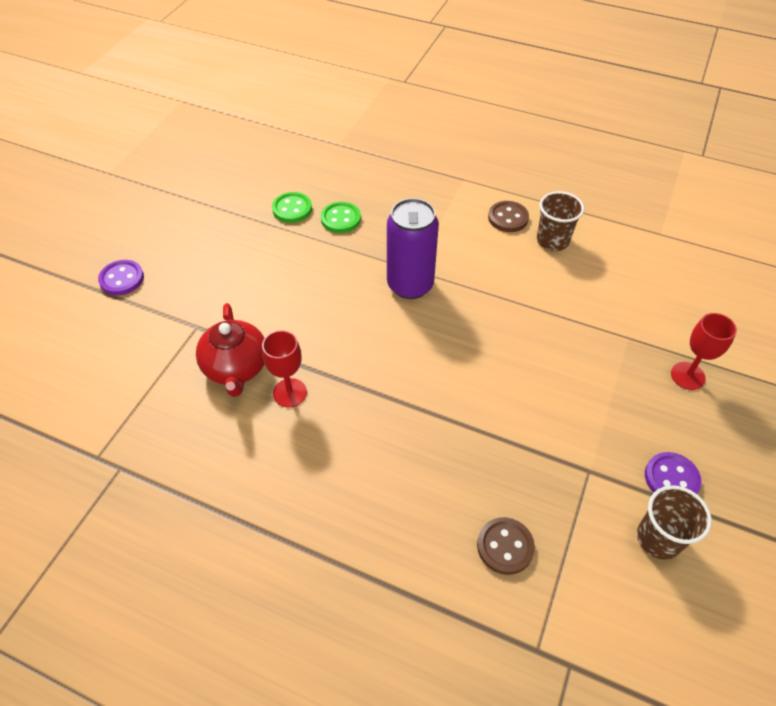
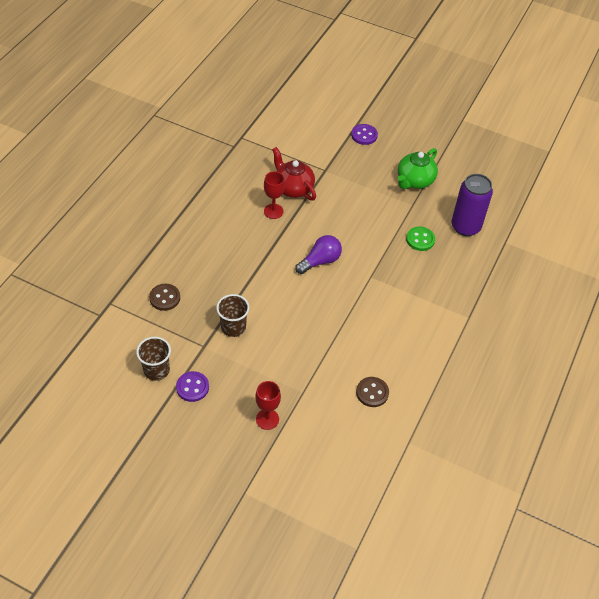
camera: 90 degrees right, 0 degrees up
(227, 223) = (414, 181): none -> green teapot
(236, 368) = (293, 188): red teapot -> red teapot turned 60 degrees clockwise
(292, 209) = (429, 213): green button -> none
(392, 326) = (320, 261): none -> purple light bulb
(410, 285) = (356, 273): purple can -> purple can (465, 227)
(508, 218) = (424, 339): brown button -> brown button (372, 393)
(552, 241) = (399, 364): brown cup -> brown cup (233, 327)

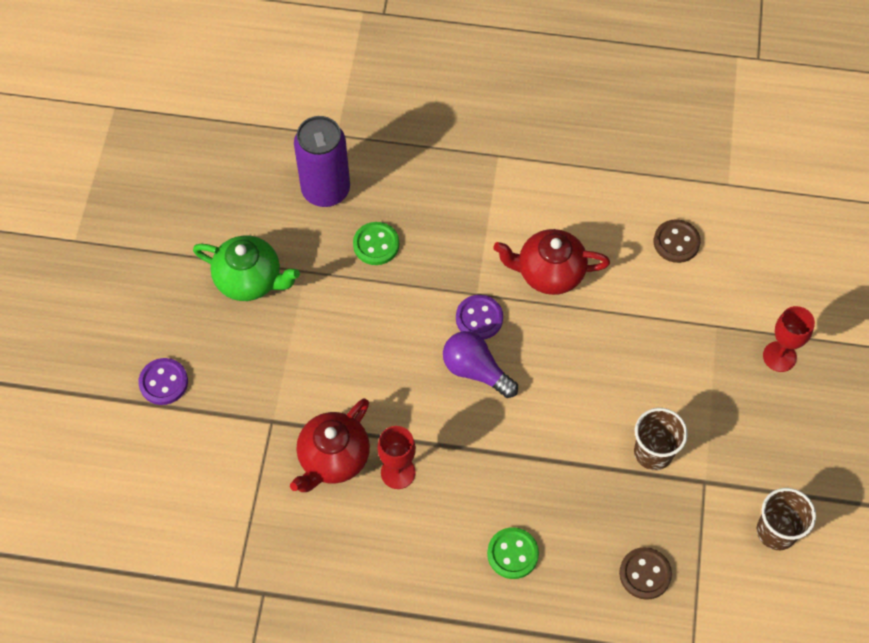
camera: 105 degrees left, 10 degrees up
(192, 387) = (779, 470): purple button -> purple button (479, 318)
(205, 245) = (512, 554): none -> green button
(373, 316) = (549, 273): none -> red teapot

